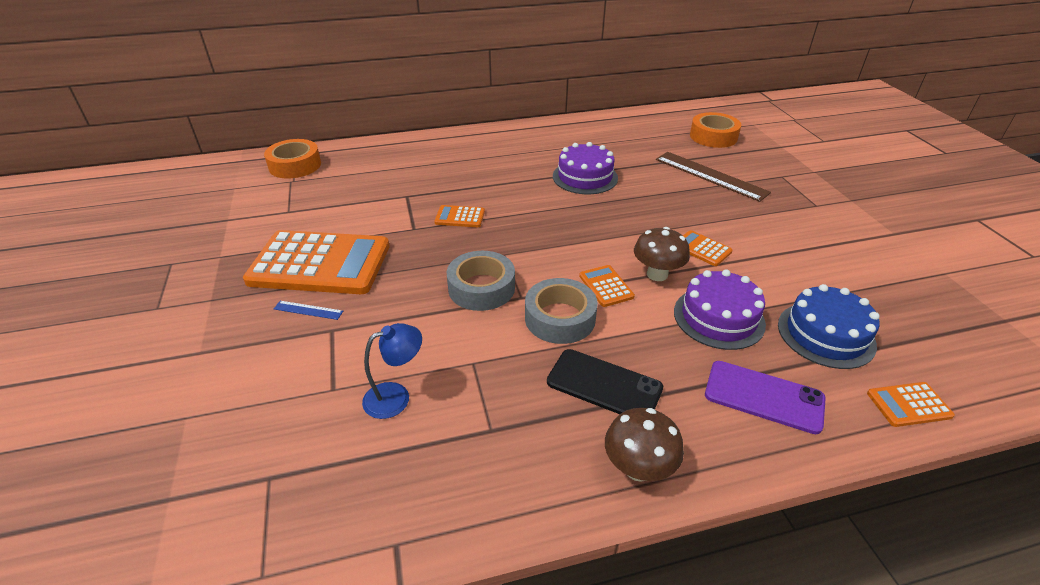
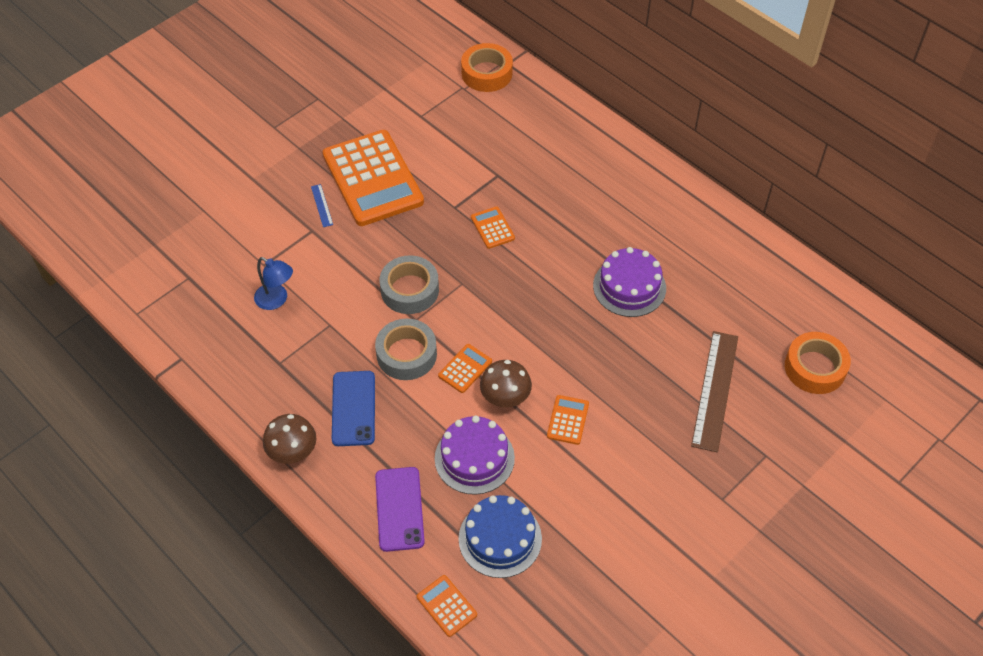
camera: 60 degrees right, 15 degrees up
(604, 385) = (353, 408): black phone -> blue phone

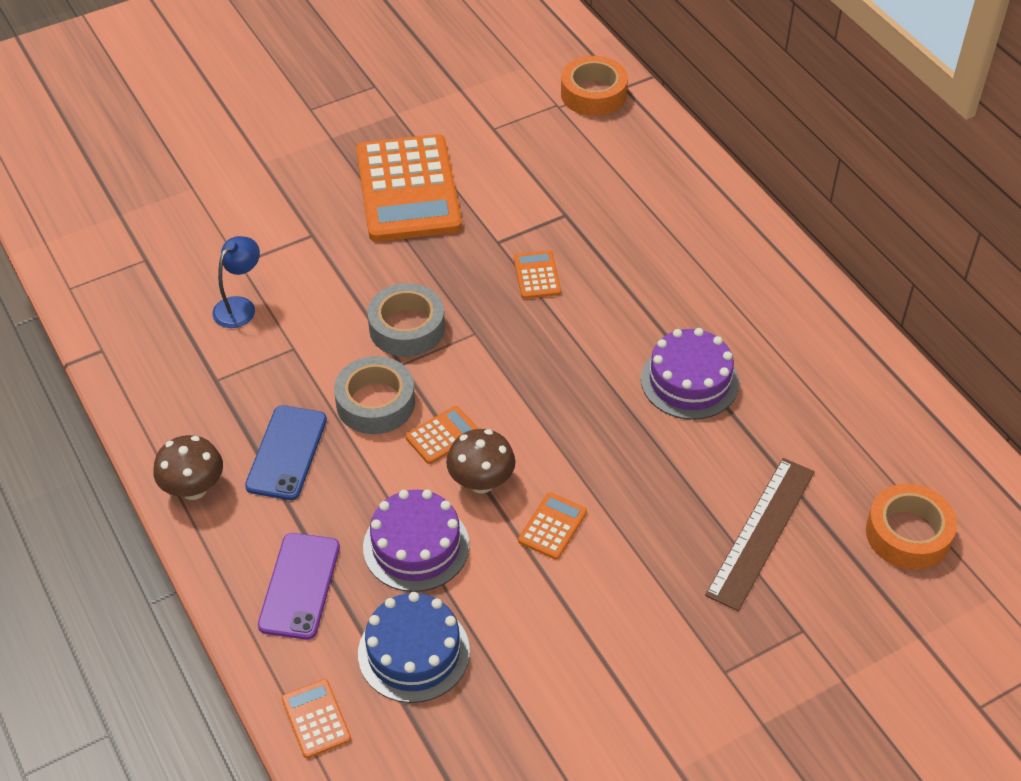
camera: 15 degrees right, 5 degrees down
(276, 300) = (240, 306): blue lamp -> blue lamp turned 105 degrees counterclockwise
(322, 205) = (335, 208): blue ruler -> none

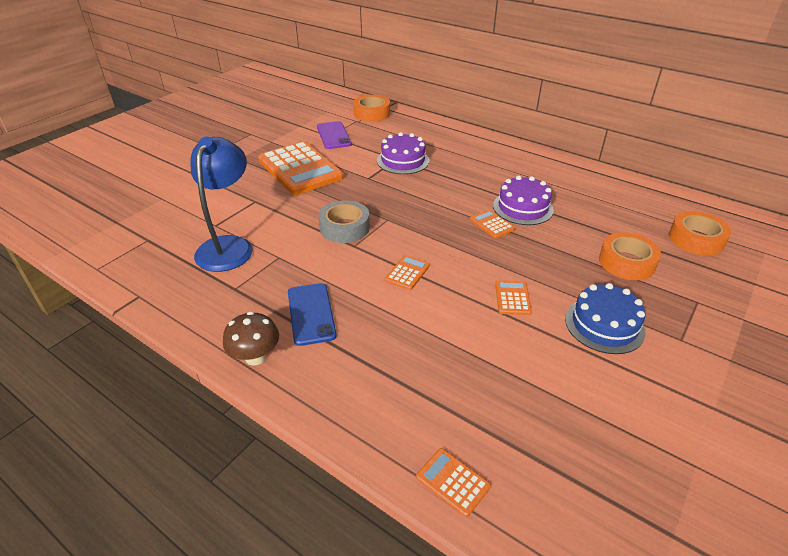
camera: 25 degrees left, 10 degrees down
(240, 306) = (228, 246): blue lamp -> blue lamp, size x1.90
(299, 586) = (375, 392): purple phone -> purple phone (333, 135)
(375, 403) = (352, 269): grey tape -> none
(413, 652) = (487, 404): blue cake -> blue cake (604, 325)
(416, 546) = (437, 338): purple cake -> purple cake (403, 160)
(481, 482) = (450, 289): brown mushroom -> none
(537, 275) = (401, 186): orange calculator -> orange calculator (492, 224)
(761, 532) = (626, 262): brown ruler -> orange tape

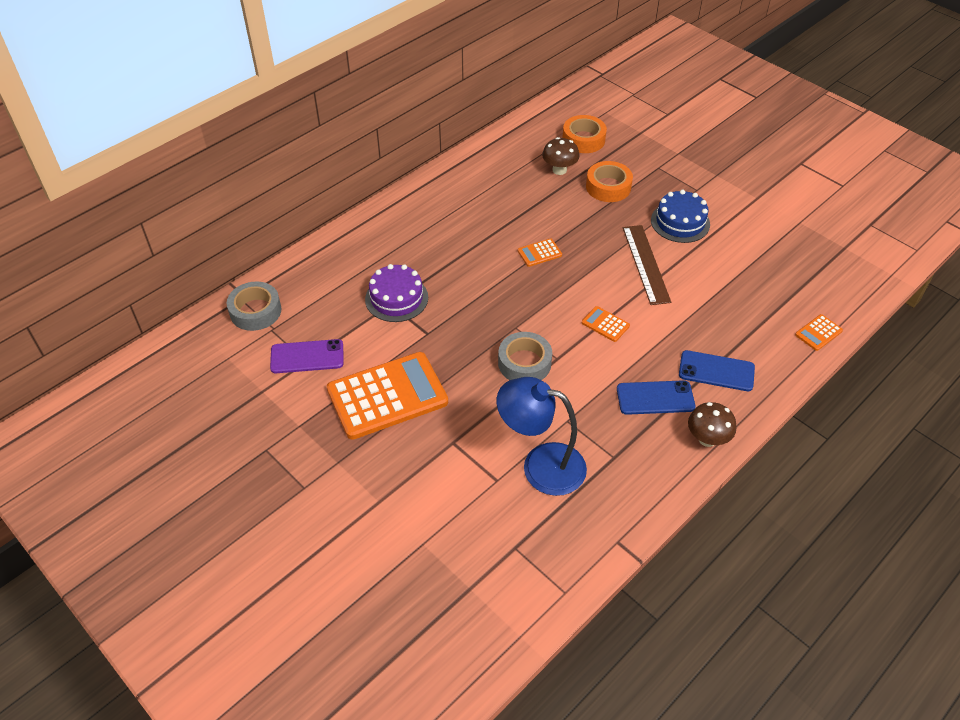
camera: 80 degrees left, 10 degrees up
(357, 364) = (716, 371): none -> blue phone
(372, 113) = (255, 311): orange tape -> grey tape
(512, 298) = (645, 264): orange calculator -> brown ruler
(523, 208) = (516, 226): purple cake -> none
(628, 227) = (559, 170): none -> brown mushroom

